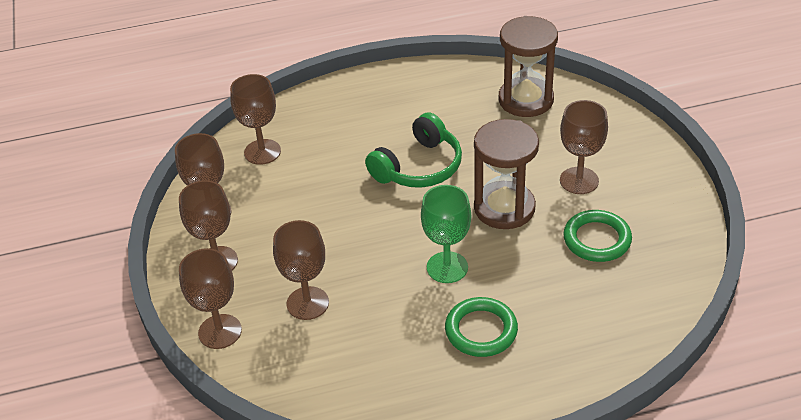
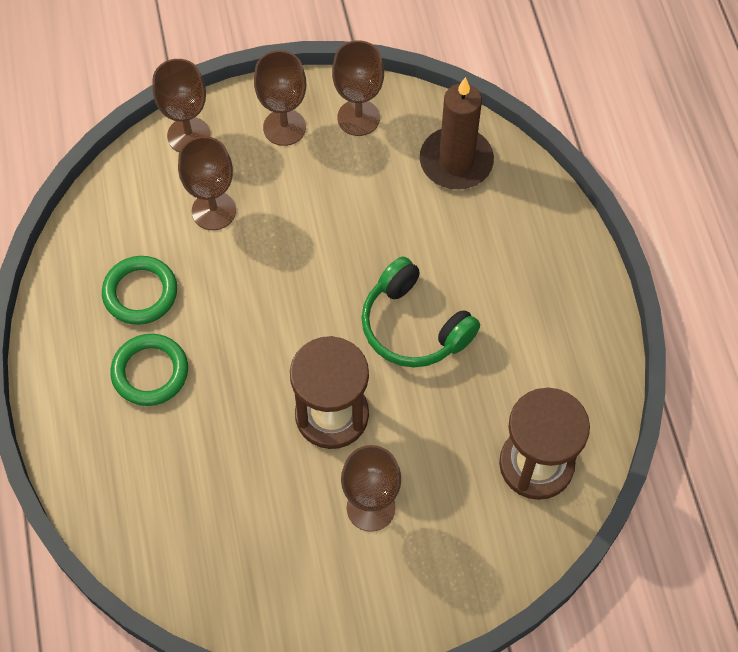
camera: 90 degrees right, 20 degrees up
(262, 152) = (456, 161): brown goblet -> brown candle
(447, 267) = (245, 346): green goblet -> none
(597, 239) = (266, 512): green ring -> green ring (140, 293)

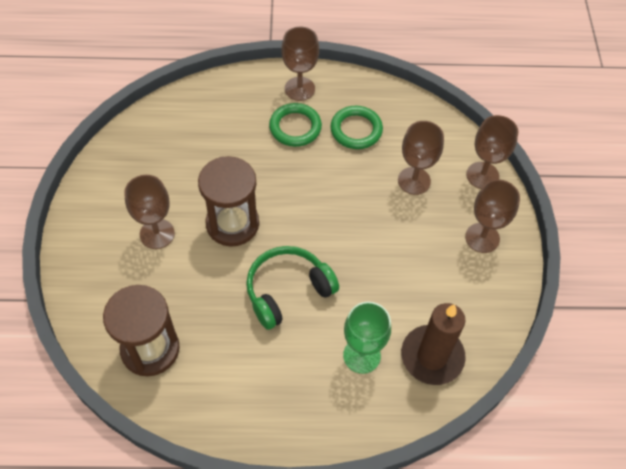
camera: 100 degrees right, 5 degrees down
(358, 118) = (485, 291): brown goblet -> brown goblet (299, 89)
(476, 231) = (361, 355): none -> green goblet

